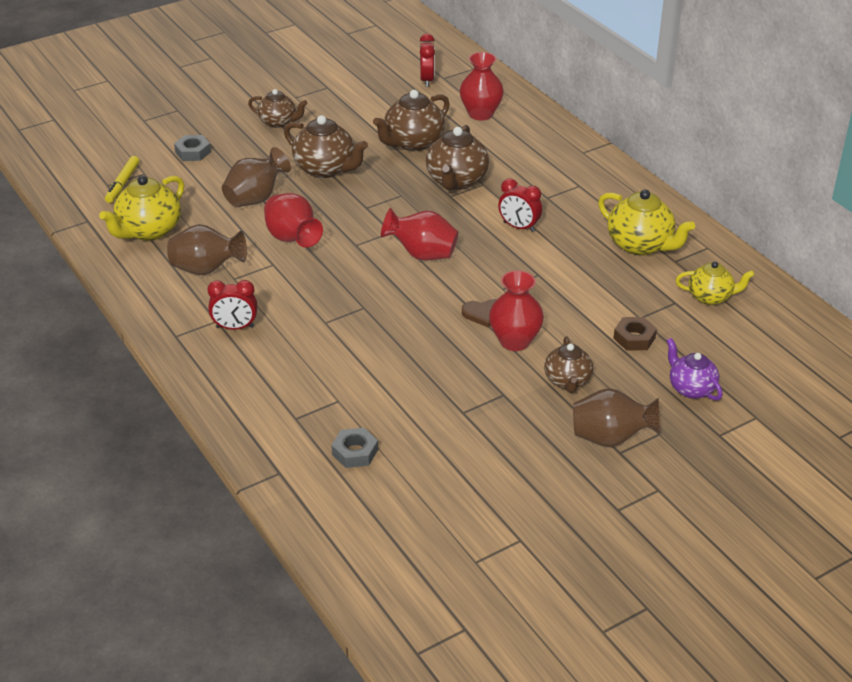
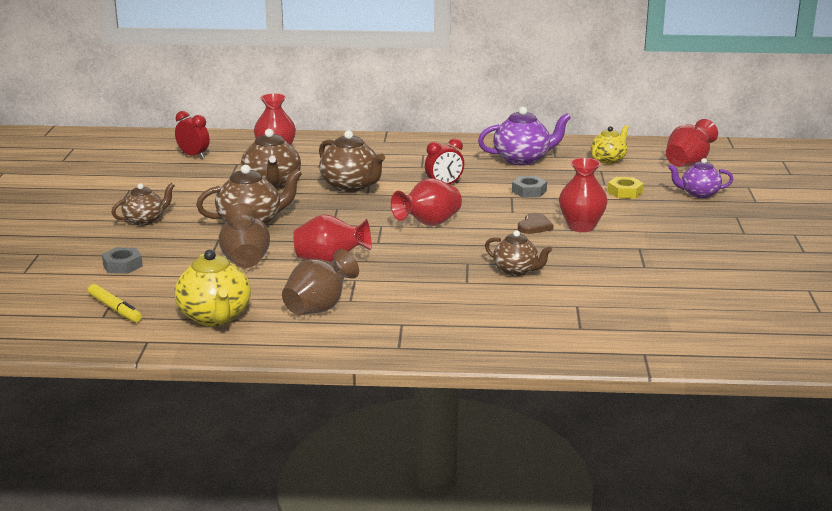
camera: 55 degrees left, 15 degrees down
(235, 327) = (423, 319): red clock -> none
(355, 452) = (650, 317): grey nut -> grey nut (529, 191)
(567, 381) = (648, 224): brown teapot -> brown teapot (516, 271)
(610, 438) = (726, 231): brown vase -> none
(634, 338) = (625, 192): brown nut -> yellow nut
(640, 245) = (522, 159): yellow teapot -> purple teapot
(770, 353) = (688, 164): none -> red vase

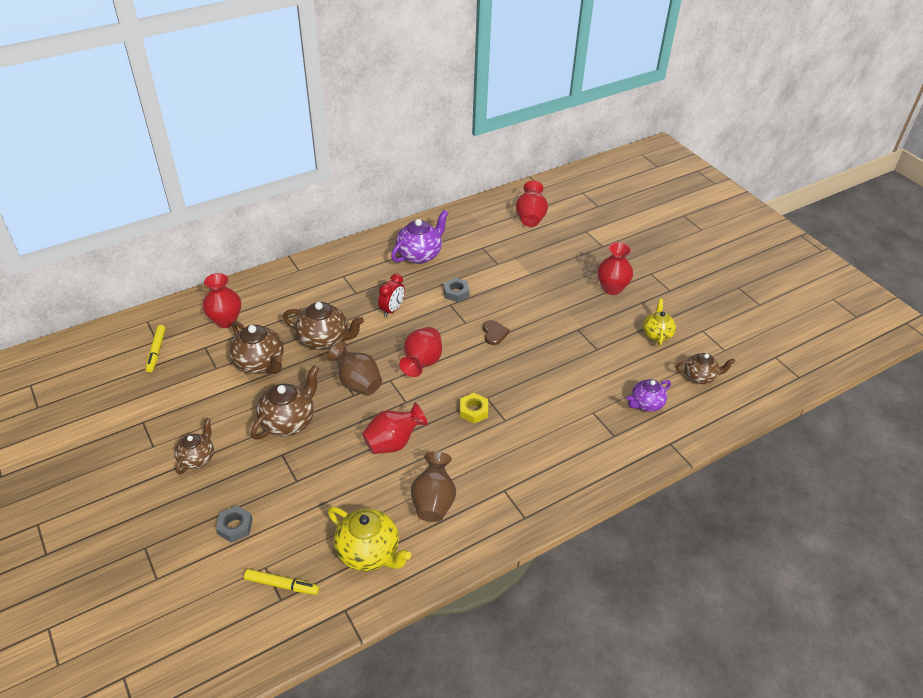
camera: 35 degrees left, 20 degrees up
(193, 156) = (156, 351): red clock -> yellow marker
(245, 260) = (328, 471): brown vase -> brown vase (357, 383)
(516, 271) = (525, 391): brown teapot -> brown teapot (700, 377)
(581, 226) = (523, 321): red vase -> red vase (612, 288)
(608, 160) = (477, 233): yellow teapot -> yellow teapot (657, 334)
(625, 192) = (518, 268): yellow nut -> yellow nut (473, 411)
(699, 194) = (564, 251): purple teapot -> purple teapot (646, 404)

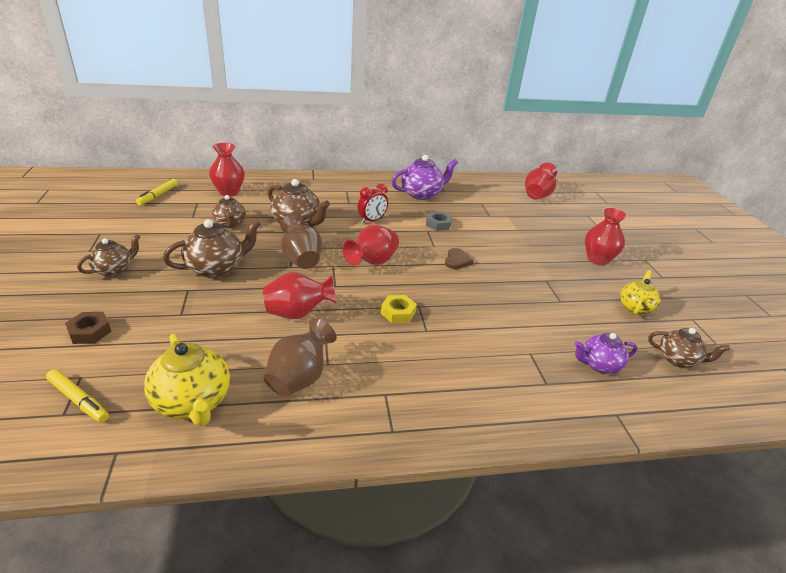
camera: 20 degrees right, 10 degrees down
(235, 526) = (90, 331): grey nut -> brown nut
(260, 364) = (230, 224): brown teapot -> brown teapot, size x0.64

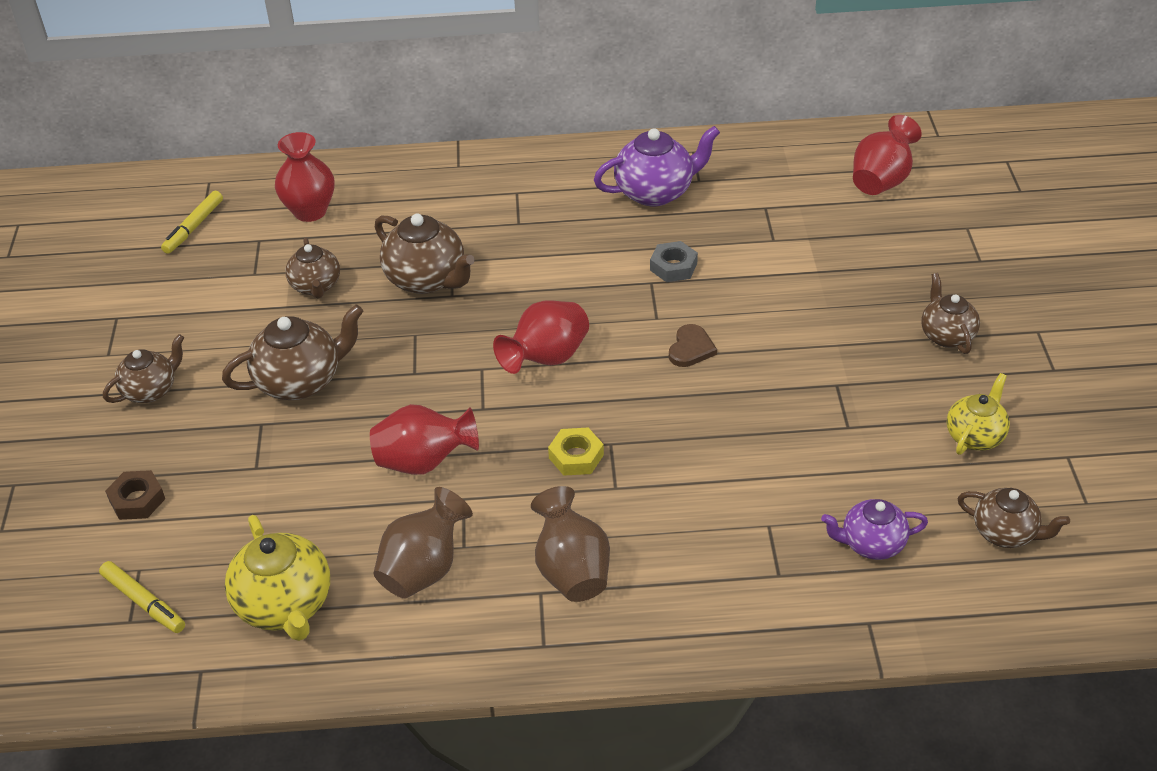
camera: 10 degrees right, 10 degrees up
(301, 259) = (431, 358): brown vase -> brown vase (571, 570)
(372, 220) = (555, 264): red clock -> none
(597, 259) = (946, 335): red vase -> brown teapot

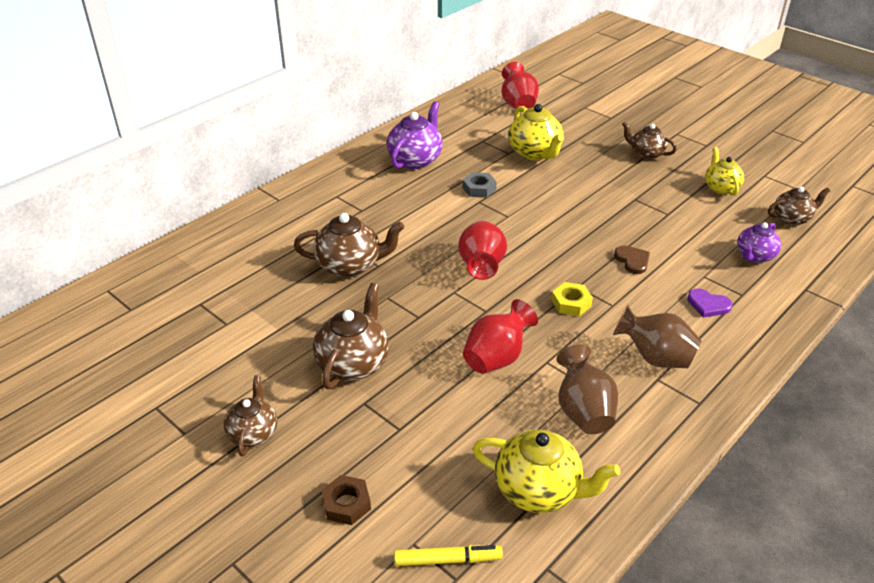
camera: 45 degrees left, 5 degrees down
(194, 227) = (136, 321): yellow marker -> none
(310, 211) = (213, 269): red vase -> none
(316, 286) = (282, 307): brown teapot -> none
(691, 348) = (546, 220): brown heart -> brown heart (632, 261)
(719, 559) = (708, 305): none -> purple heart
(804, 257) = (535, 153): none -> yellow teapot

